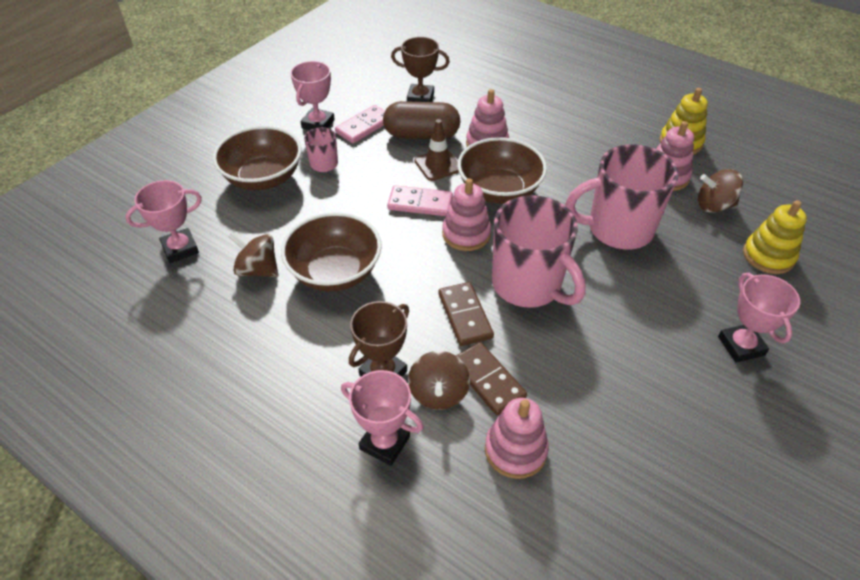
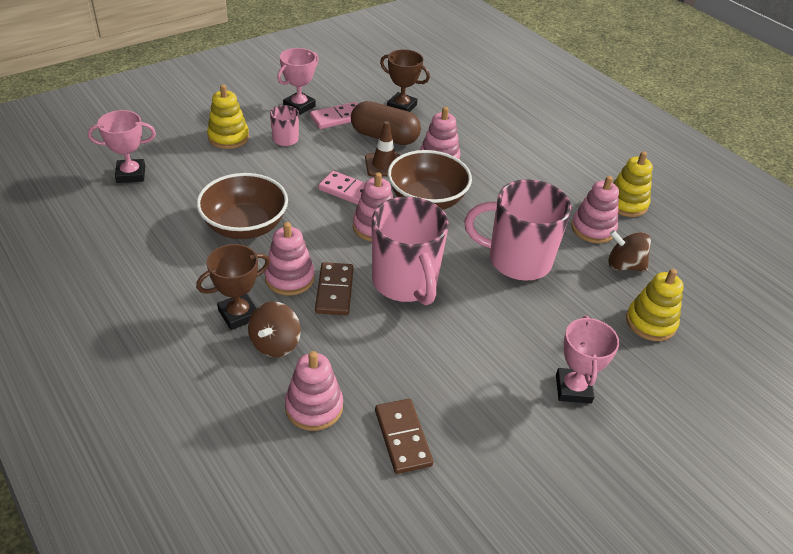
camera: 15 degrees right, 5 degrees down
(258, 269) = (183, 207): brown spinning top -> none
(263, 178) = (228, 137): brown bowl -> yellow stacking toy
(384, 443) = (208, 367): pink trophy -> none
(412, 316) = (289, 278): none -> pink stacking toy
(487, 380) = (323, 346): brown domino -> brown domino (402, 437)

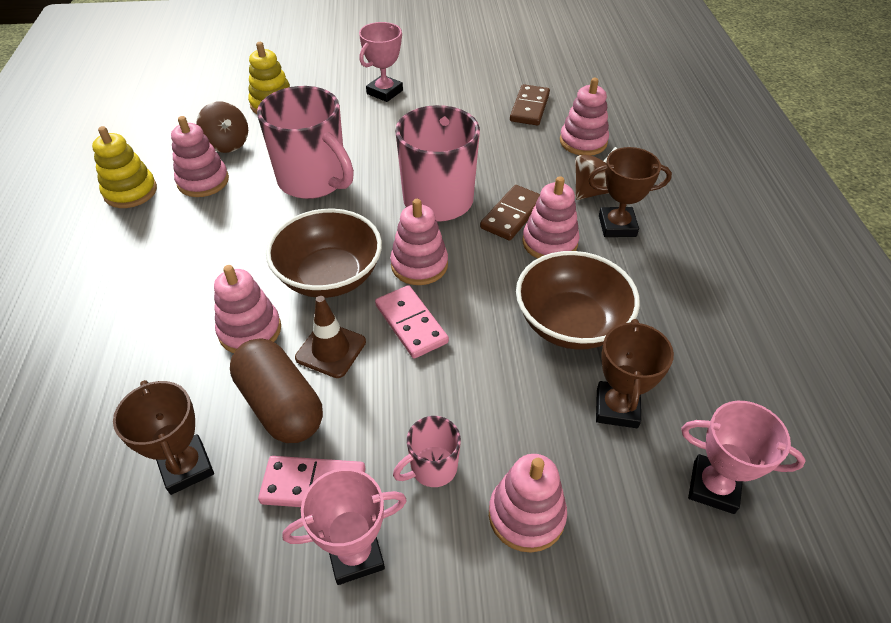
camera: 145 degrees left, 5 degrees up
(196, 191) = (617, 408): none -> brown trophy
(228, 137) = (526, 515): yellow stacking toy -> pink stacking toy

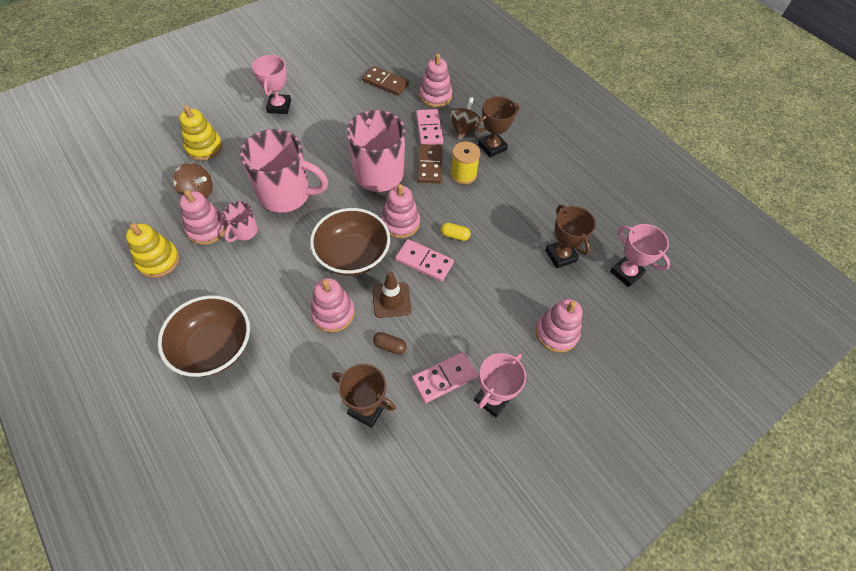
camera: 35 degrees left, 10 degrees up
(280, 405) = (390, 346): brown capsule -> brown capsule, size x0.43
(432, 468) = (496, 335): pink mug -> pink mug (244, 232)
(478, 310) = (455, 235): none -> yellow capsule
(529, 107) = (385, 83): brown domino -> brown domino turned 45 degrees counterclockwise
(545, 174) = (429, 129): none -> pink domino
(549, 242) = (463, 174): pink stacking toy -> yellow spool
(570, 323) = (508, 219): brown bowl -> brown bowl (214, 347)
(713, 487) = (626, 273): pink trophy -> pink trophy turned 60 degrees clockwise

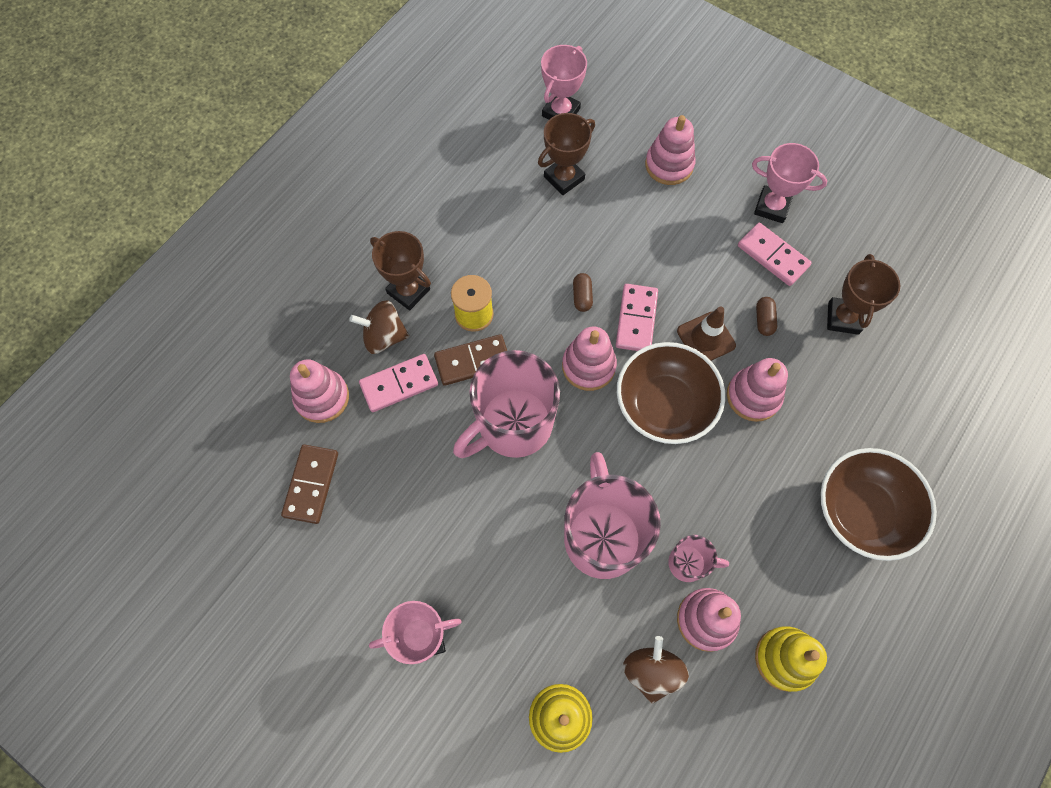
camera: 105 degrees left, 10 degrees up
(455, 235) = (582, 296): yellow capsule -> brown capsule

